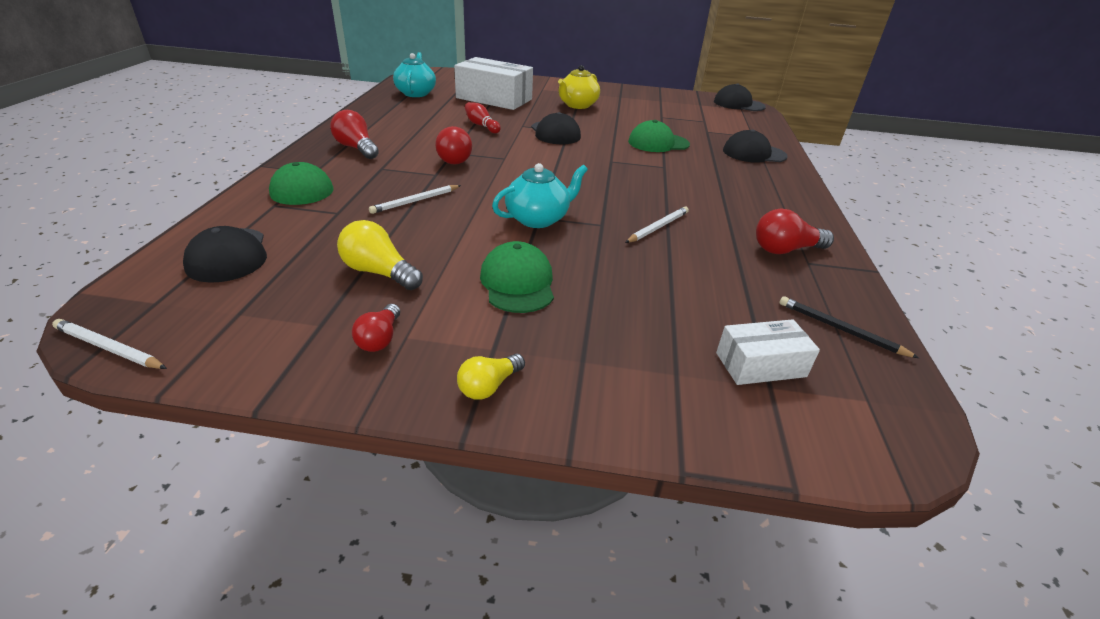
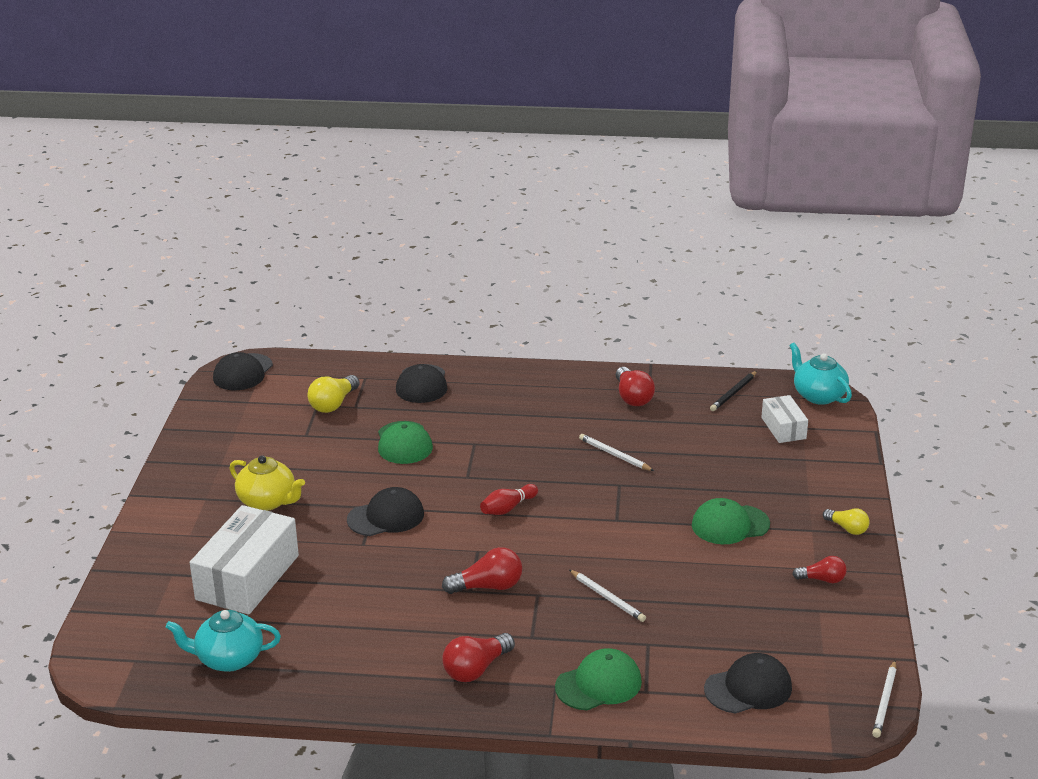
camera: 90 degrees left, 5 degrees down
(379, 272) = (742, 596): yellow light bulb -> yellow light bulb (333, 404)
(481, 125) = (370, 577): red bowling pin -> red bowling pin (508, 508)
(538, 219) = (620, 520): turquoise teapot -> turquoise teapot (818, 395)

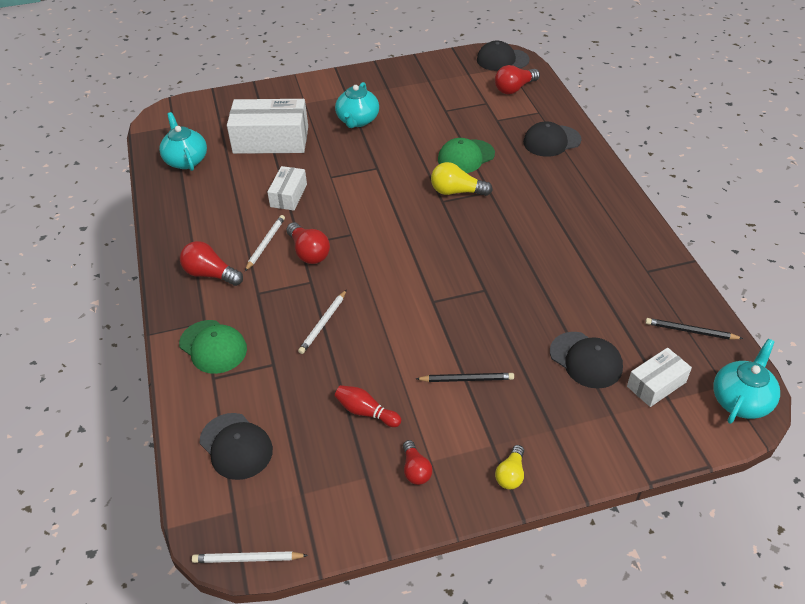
camera: 70 degrees right, 15 degrees up
(268, 501) = (357, 120): yellow teapot -> turquoise teapot
(333, 404) = (492, 109): yellow light bulb -> yellow light bulb (456, 191)
(374, 583) = (288, 195): none -> white box
(386, 517) = (368, 177): black cap -> black cap (586, 360)
(508, 508) = (413, 234): red bowling pin -> red bowling pin (366, 412)
(615, 455) = (527, 275): white pencil -> white pencil (265, 244)
(632, 397) = (626, 263): red light bulb -> red light bulb (514, 88)
(730, 525) = (466, 379): green cap -> black pencil

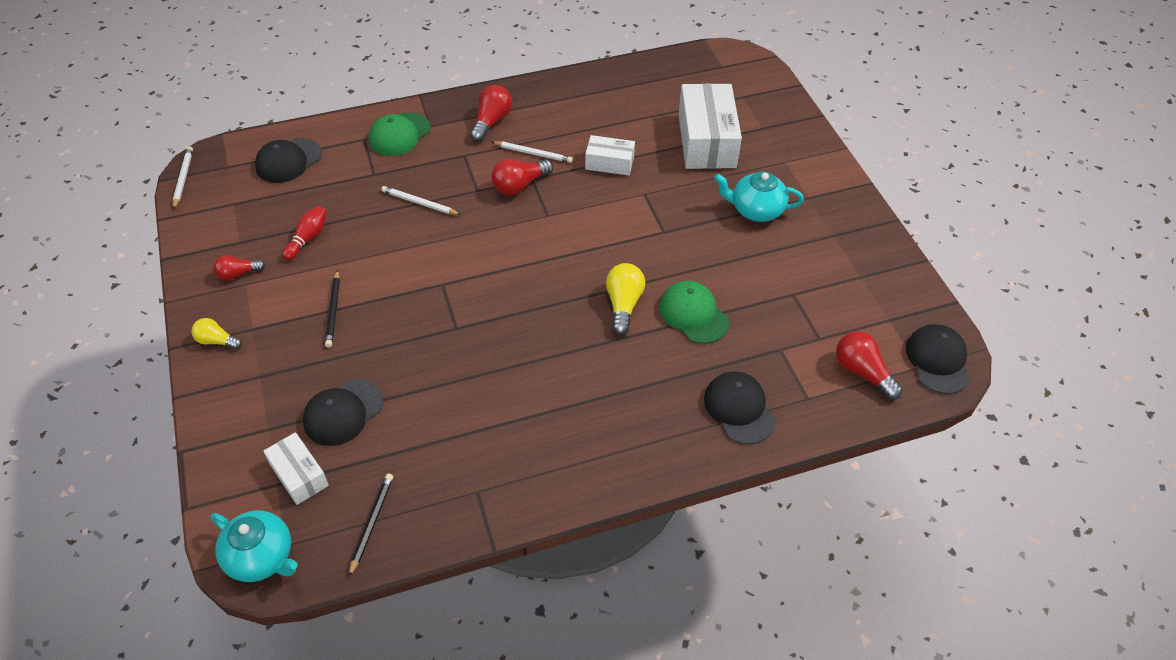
camera: 85 degrees right, 5 degrees up
(186, 160) = (663, 83): turquoise teapot -> none

